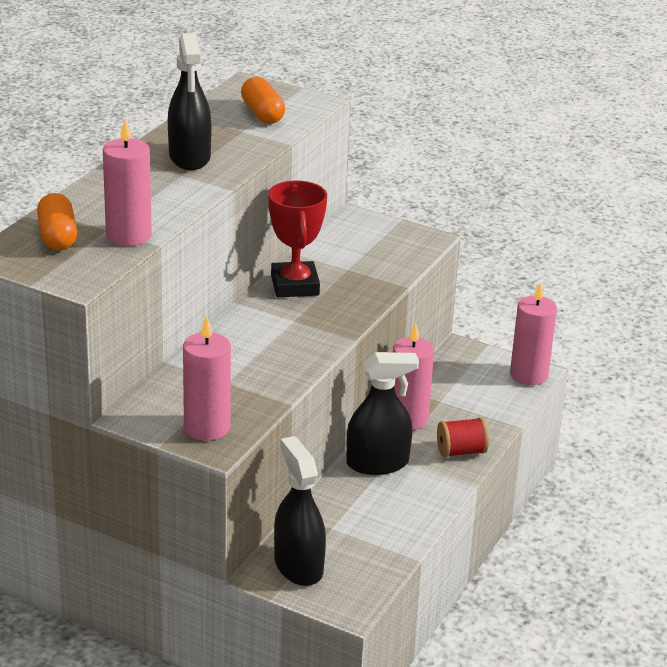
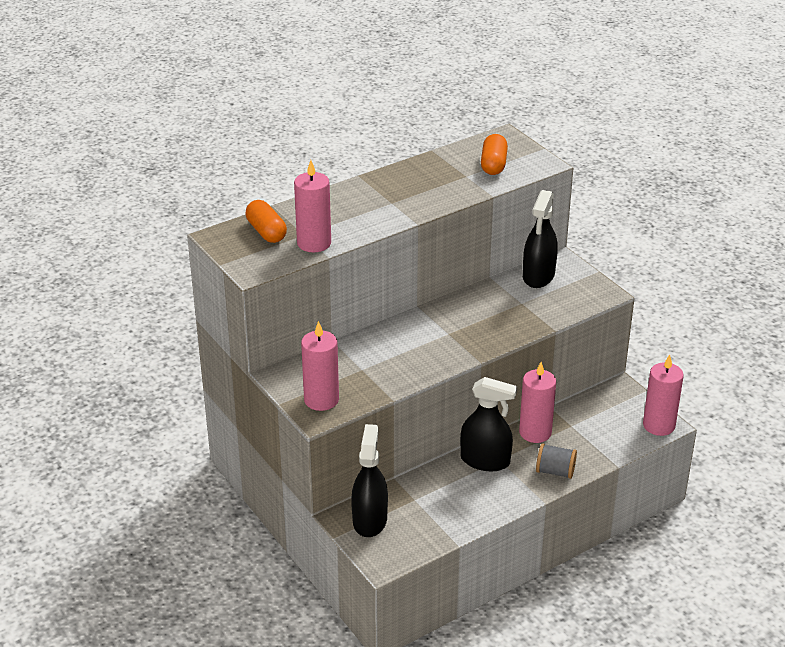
camera: 30 degrees right, 5 degrees up
(58, 237) = (266, 232): orange capsule -> orange capsule turned 45 degrees counterclockwise
(189, 157) = (409, 189): black spray bottle -> black spray bottle (538, 276)
(294, 285) = (471, 305): red trophy -> none
(461, 451) = (555, 471): red spool -> grey spool

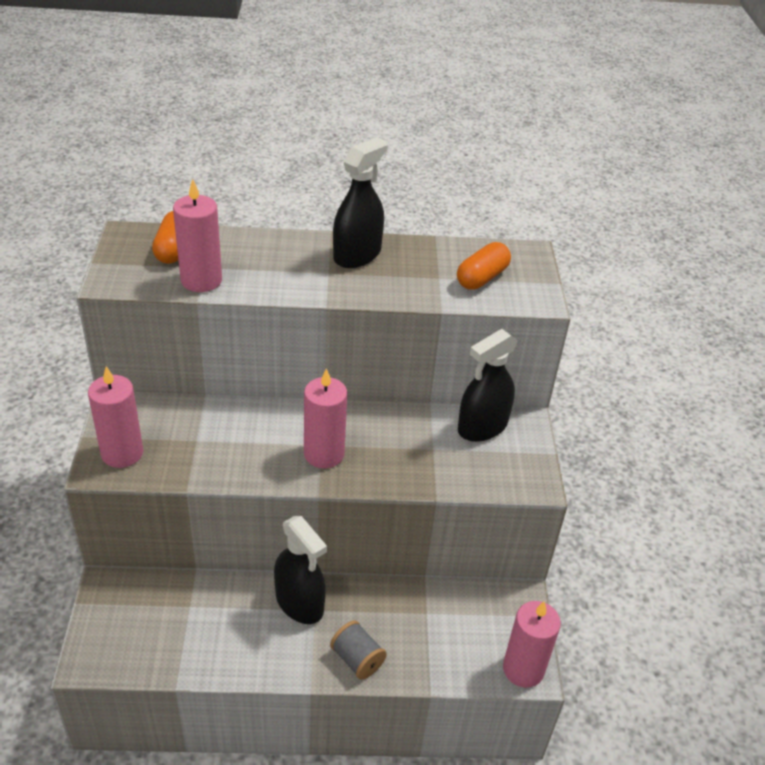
camera: 30 degrees right, 5 degrees up
(369, 520) = (126, 604): black spray bottle -> black spray bottle (357, 255)
(535, 432) = (381, 599): pink candle -> pink candle (324, 454)

